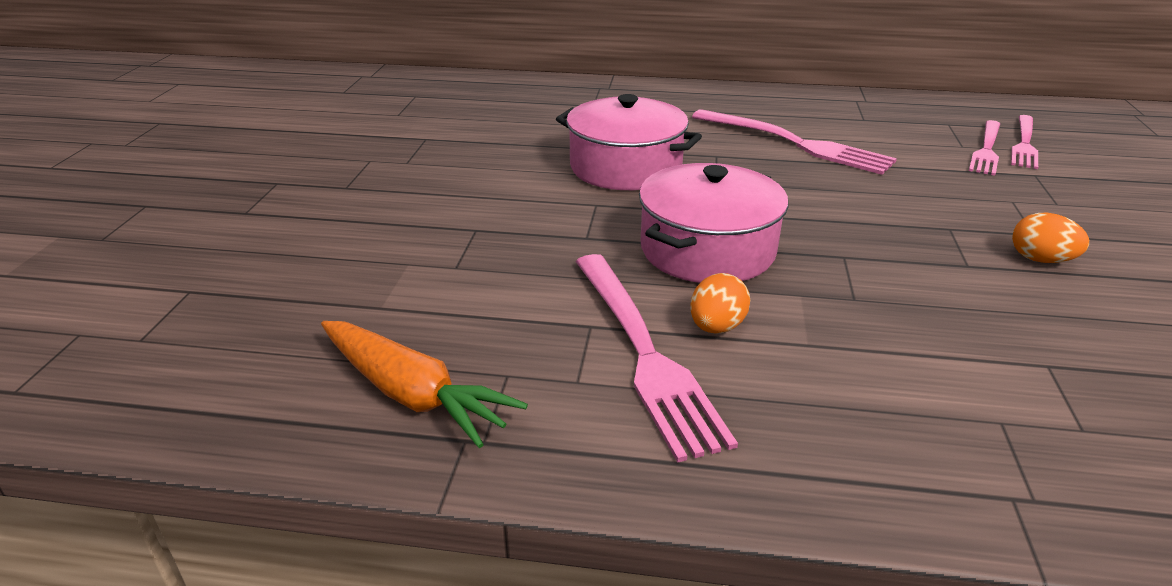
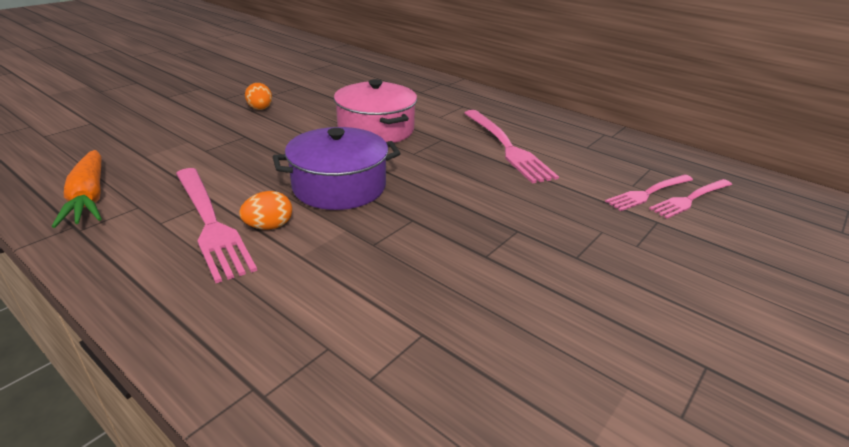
camera: 30 degrees right, 0 degrees up
(646, 354) = (211, 224): pink fork -> pink fork turned 45 degrees counterclockwise
(707, 249) = (339, 186): pink pot -> purple pot
(1040, 260) = (546, 273): orange egg -> orange egg (260, 109)

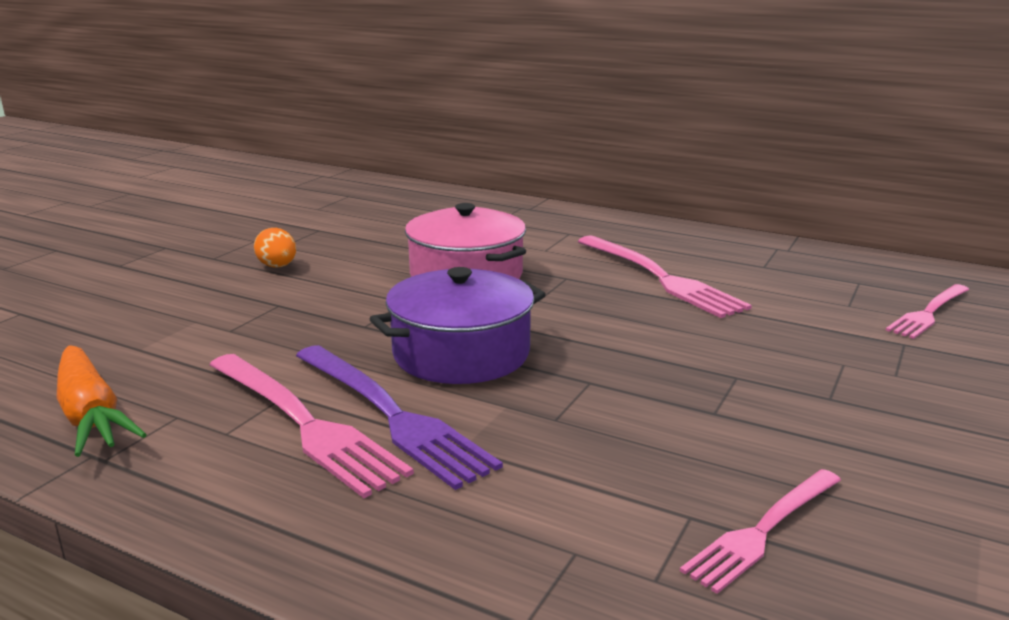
camera: 10 degrees left, 10 degrees down
(269, 226) = (393, 416): orange egg -> purple fork
(647, 193) = (873, 312): pink fork -> pink fork (762, 532)

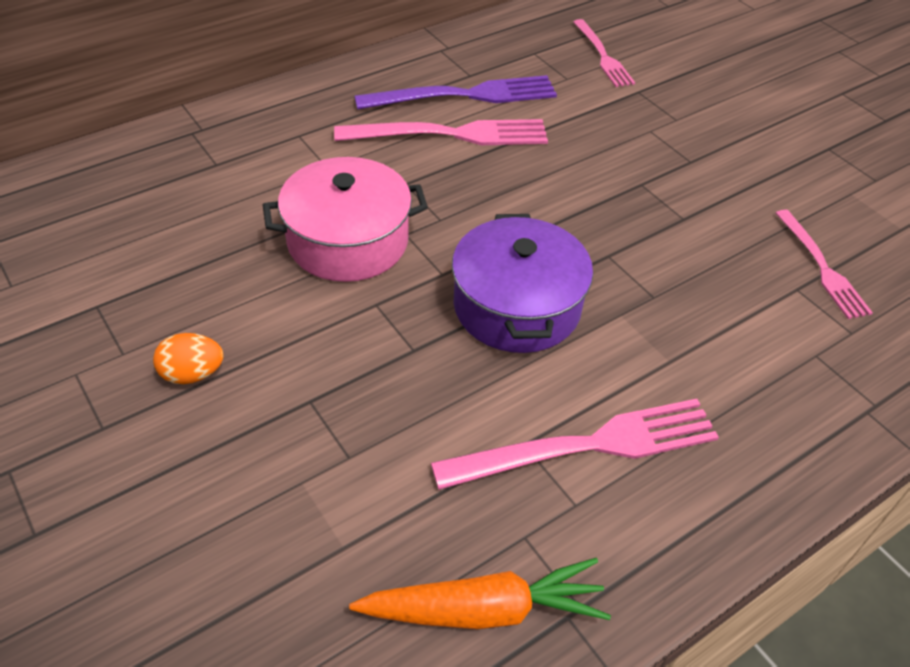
camera: 65 degrees left, 25 degrees up
(393, 416) = (604, 385): purple fork -> purple fork (466, 95)

